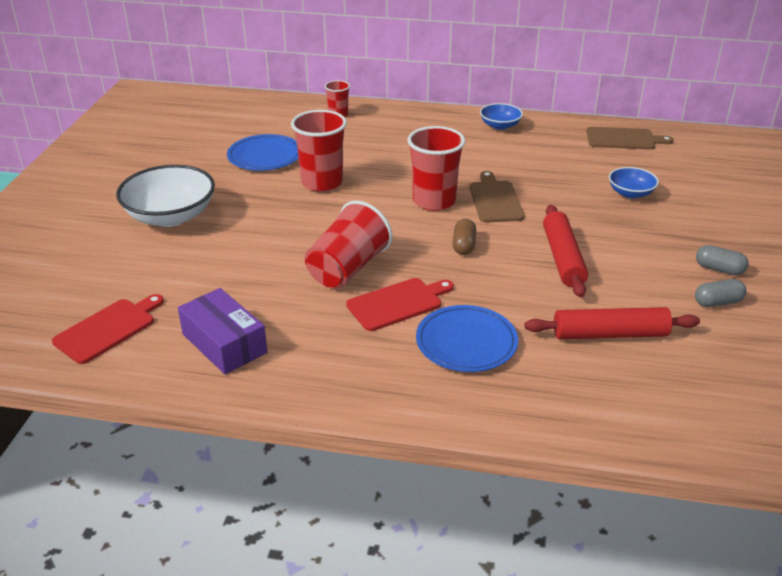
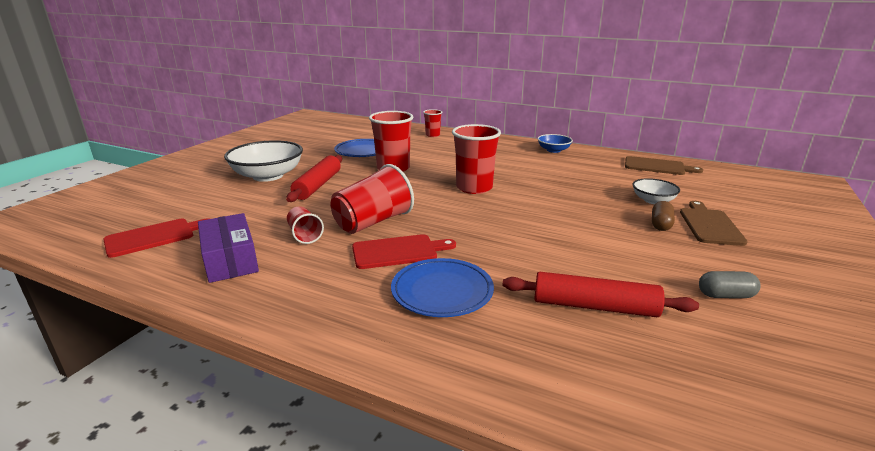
camera: 15 degrees right, 10 degrees down
(283, 298) = (305, 235): none -> red cup
(464, 245) = (482, 218): brown capsule -> brown capsule (661, 224)
(495, 200) = (526, 192): brown cutting board -> brown cutting board (709, 225)
(563, 258) = (570, 238): red rolling pin -> red rolling pin (318, 185)
(630, 193) = (653, 200): blue bowl -> white bowl
(719, 269) = (732, 267): grey capsule -> none

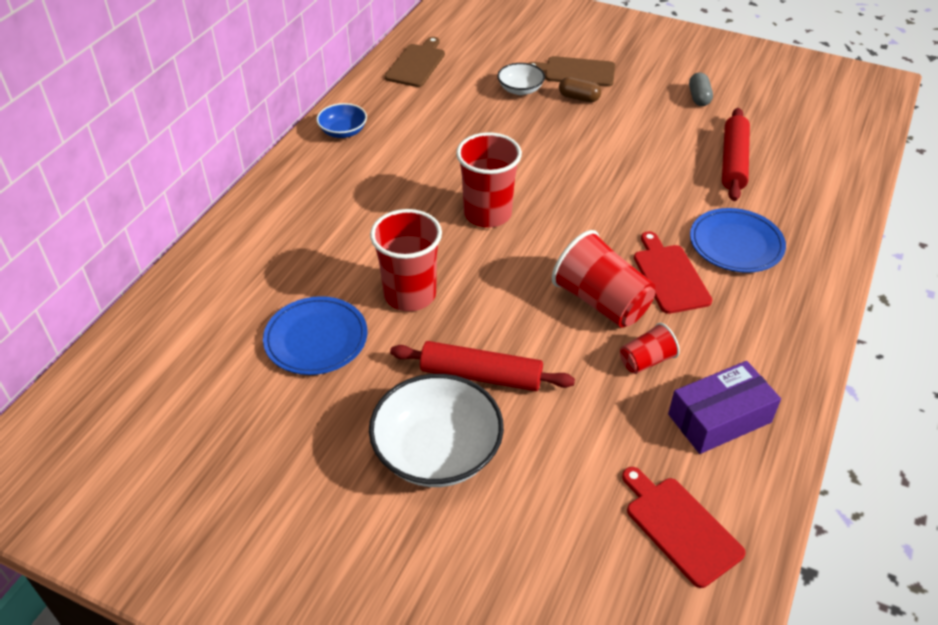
camera: 90 degrees left, 20 degrees up
(432, 135) = (235, 253): red cup -> none

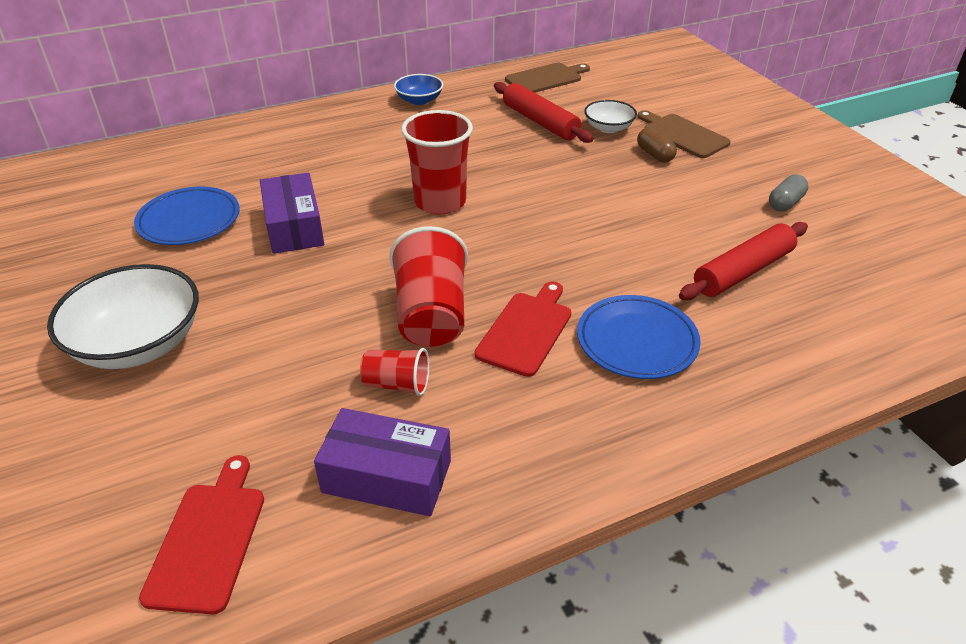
camera: 40 degrees right, 5 degrees down
(410, 295) = (294, 227): red cup -> purple box
(481, 375) = (252, 311): red rolling pin -> red rolling pin (540, 122)

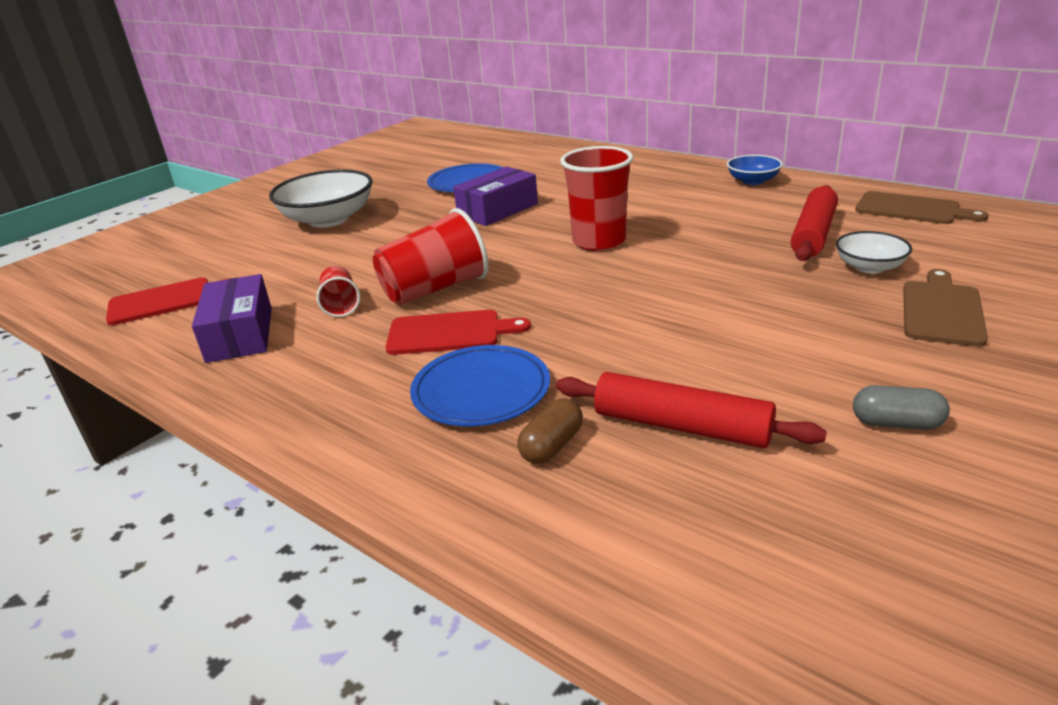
camera: 65 degrees right, 10 degrees down
(655, 155) = (858, 307): brown capsule -> brown capsule (552, 446)

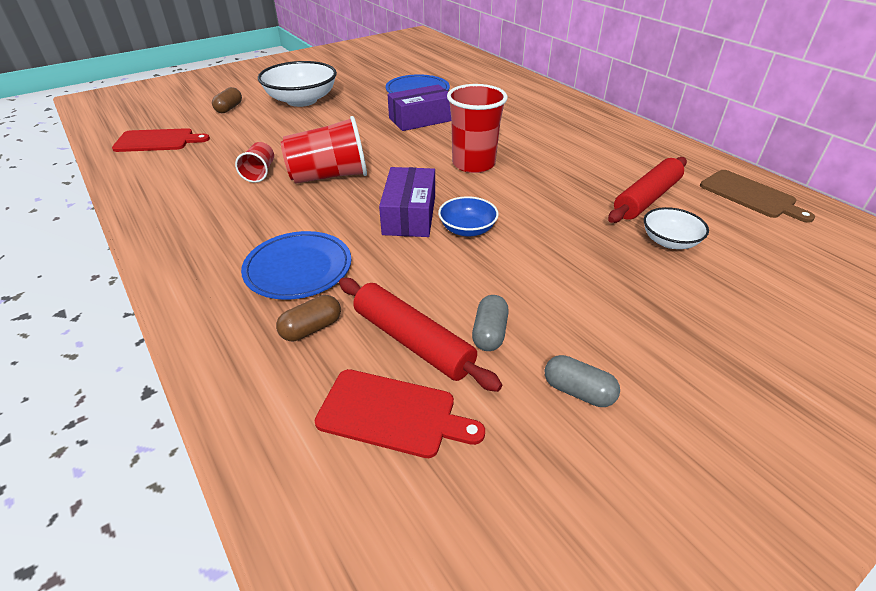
camera: 15 degrees right, 10 degrees up
(236, 246) = (229, 108): none -> brown capsule
(240, 334) = (182, 179): purple box -> purple box (409, 215)
(449, 333) = (312, 215): red cutting board -> red cutting board (392, 414)
(752, 181) = (635, 137): blue bowl -> blue bowl (467, 229)
(758, 396) = (489, 333): none -> grey capsule
(942, 310) = (699, 299): brown cutting board -> none

